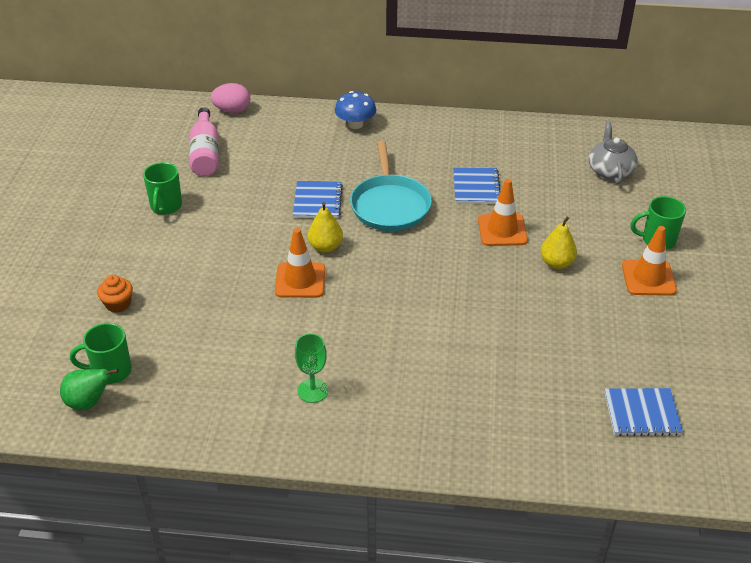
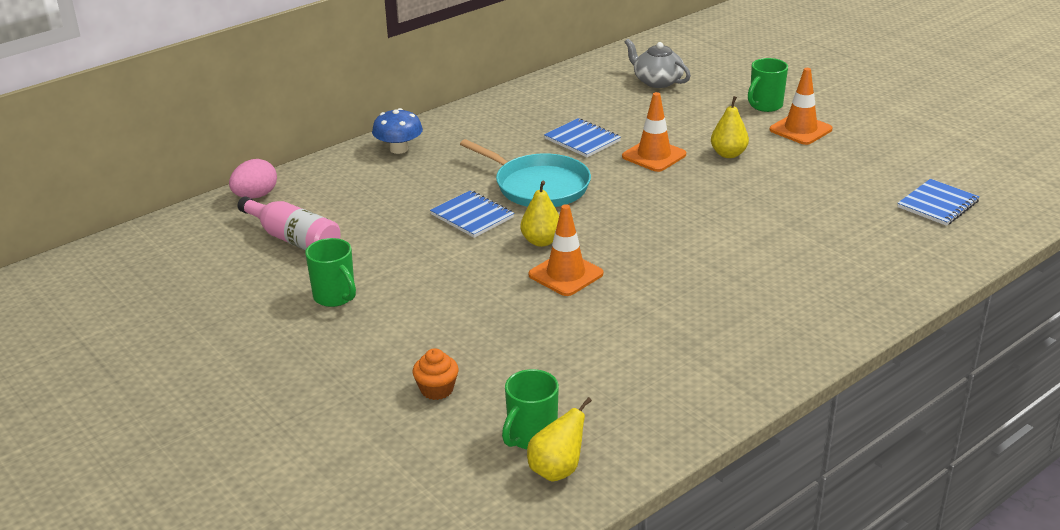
camera: 45 degrees left, 10 degrees down
(89, 402) = (557, 470): green pear -> yellow pear
(313, 391) = (718, 334): green goblet -> none

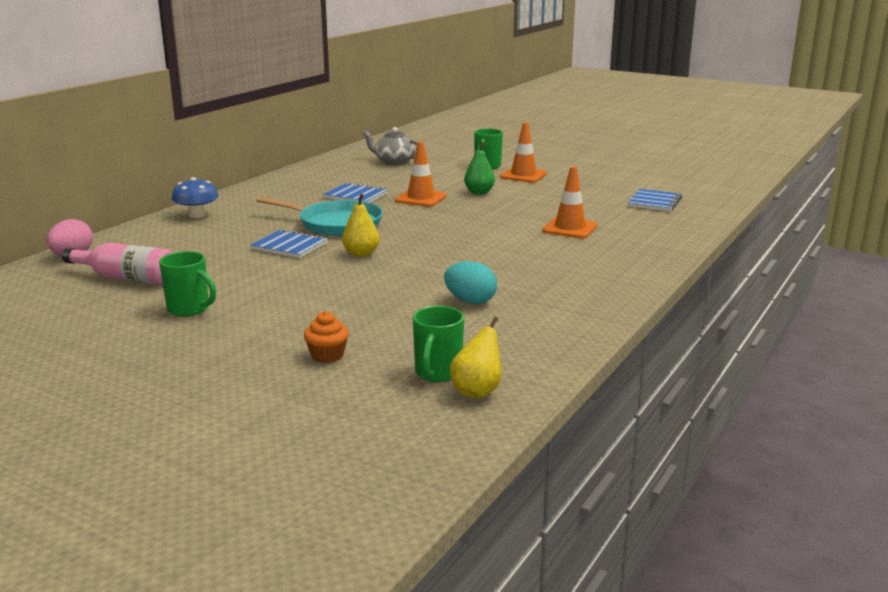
camera: 20 degrees left, 10 degrees down
(565, 274) = (396, 270): orange traffic cone -> orange traffic cone (569, 228)
(619, 338) = (470, 301): none -> turquoise egg
(728, 154) = (479, 192): yellow pear -> green pear

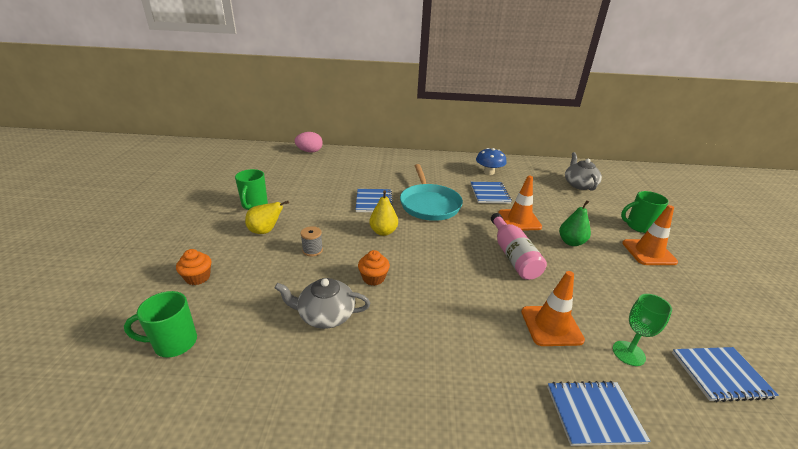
camera: 60 degrees right, 10 degrees up
(126, 278) = (289, 174): pink bottle -> pink bottle (513, 256)
(197, 215) = (395, 159): blue mushroom -> blue mushroom (489, 172)
(351, 291) = (312, 250): none -> grey spool
(437, 273) = (373, 278): none -> orange cupcake
(470, 301) = (325, 315): turquoise egg -> grey teapot
(477, 391) = (140, 380): yellow pear -> yellow pear (265, 231)
(617, 217) = (628, 353): none -> green goblet
(655, 241) = (593, 414): none -> blue notebook

